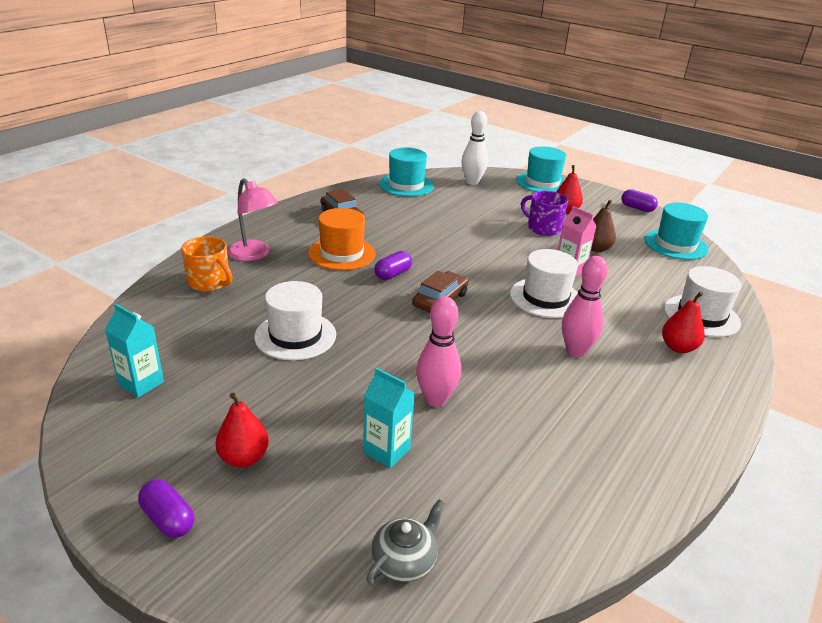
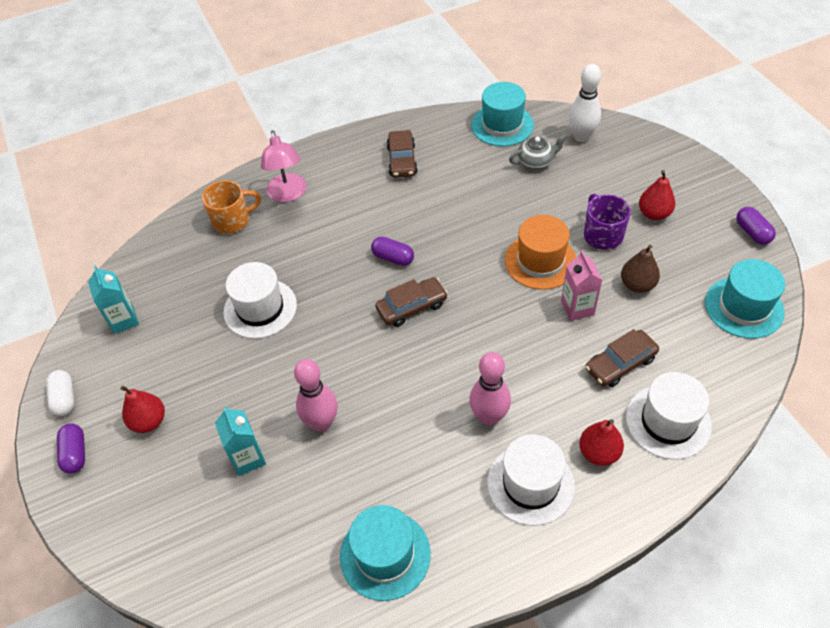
camera: 35 degrees right, 20 degrees up
(112, 472) = (65, 398): none -> white capsule
(209, 282) = (232, 220): orange mug -> orange mug turned 90 degrees counterclockwise
(342, 253) = (366, 215): orange hat -> orange hat (540, 261)
(393, 274) = (393, 258): purple capsule -> purple capsule turned 45 degrees clockwise
(405, 561) = (193, 559): grey teapot -> grey teapot (536, 161)
(542, 183) = (667, 157): turquoise hat -> turquoise hat (385, 555)
(545, 298) = (517, 338): white hat -> white hat (530, 484)
(634, 293) = (620, 363): none -> brown car

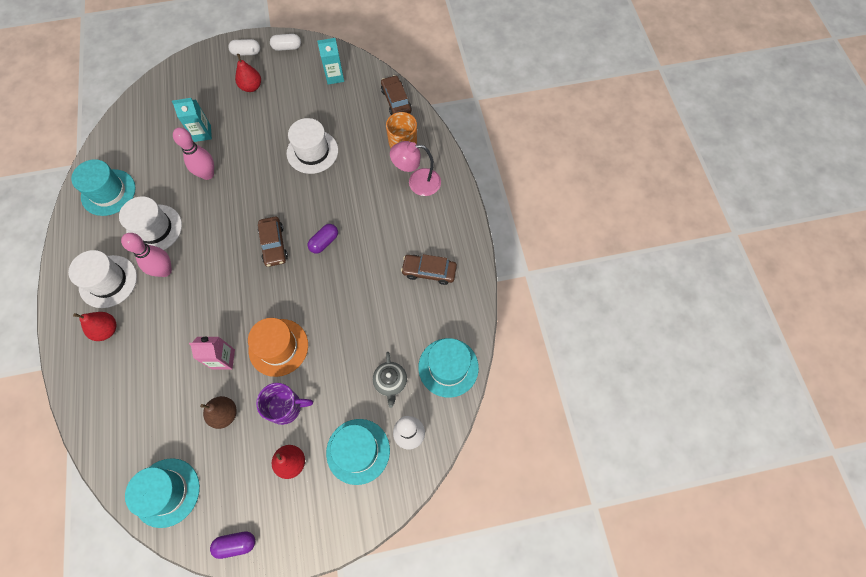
camera: 100 degrees right, 15 degrees up
(75, 454) = (246, 53): purple capsule -> white capsule
(615, 168) = (358, 451): none -> turquoise hat
(620, 363) = (163, 371): brown car -> brown car (396, 101)
(668, 421) = (105, 385): white hat -> white hat (154, 229)

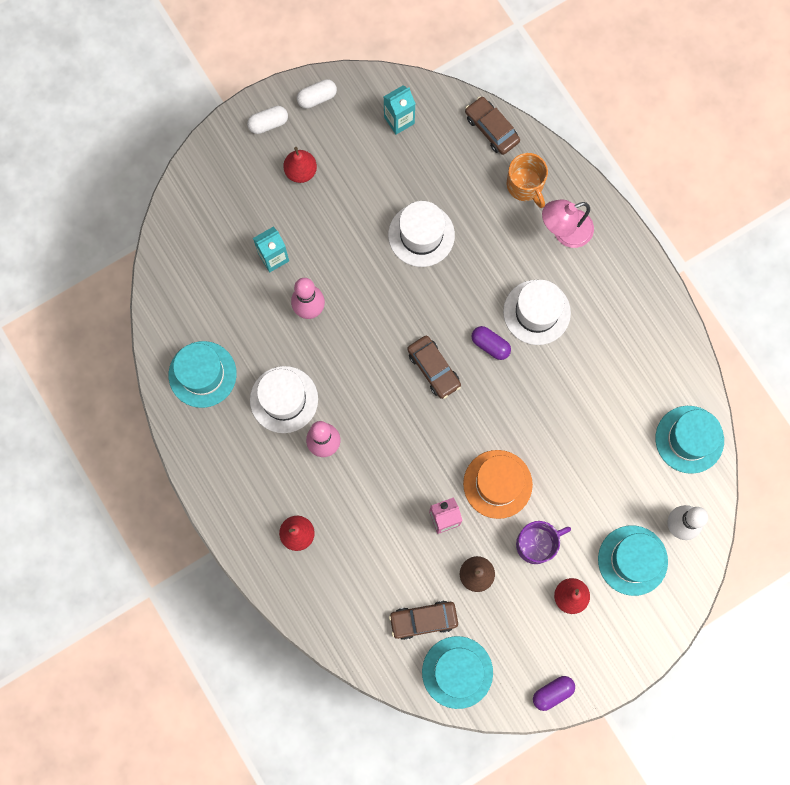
camera: 20 degrees left, 10 degrees up
(108, 281) = (266, 480): white hat -> white hat (536, 312)
(324, 242) = (490, 345): purple capsule -> purple capsule turned 75 degrees counterclockwise
(390, 382) = (635, 477): grey teapot -> none
(429, 271) = (624, 338): brown car -> brown car (423, 620)

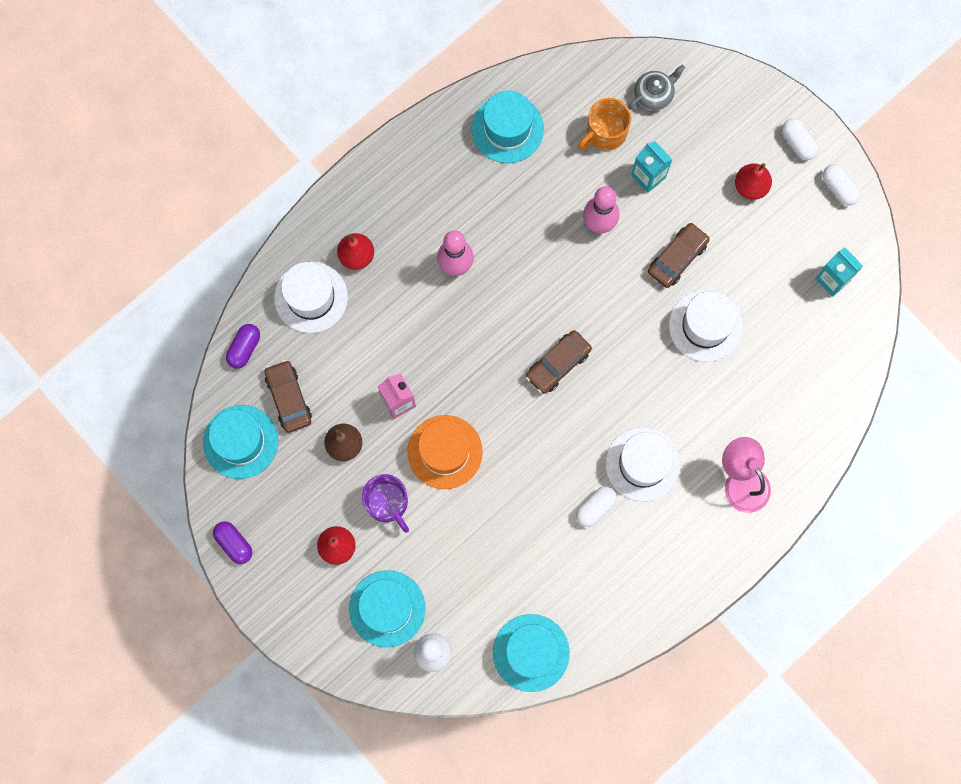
camera: 80 degrees right, 0 degrees up
(197, 238) = (654, 94): none -> grey teapot
(284, 399) = (496, 215): white hat -> white hat (311, 297)
(490, 345) = (596, 420): purple capsule -> purple capsule (244, 348)
(491, 129) = (845, 381): brown car -> brown car (677, 258)
(525, 185) = (786, 429): orange mug -> orange mug (605, 133)
(569, 360) = (595, 508): none -> white capsule

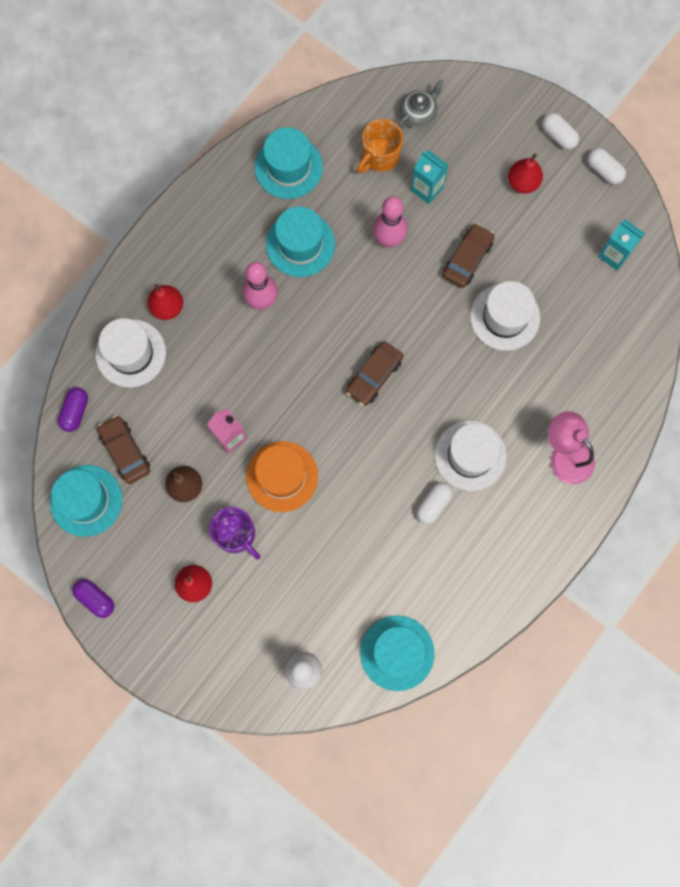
camera: 10 degrees left, 0 degrees up
(387, 608) = (252, 635): turquoise hat -> turquoise hat (300, 244)

